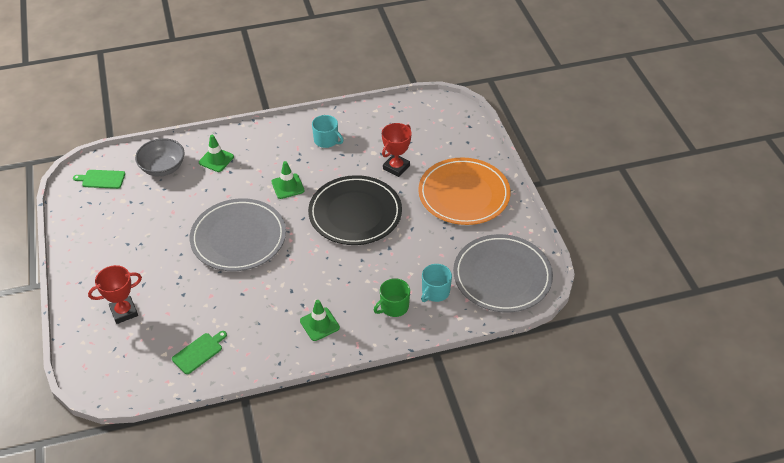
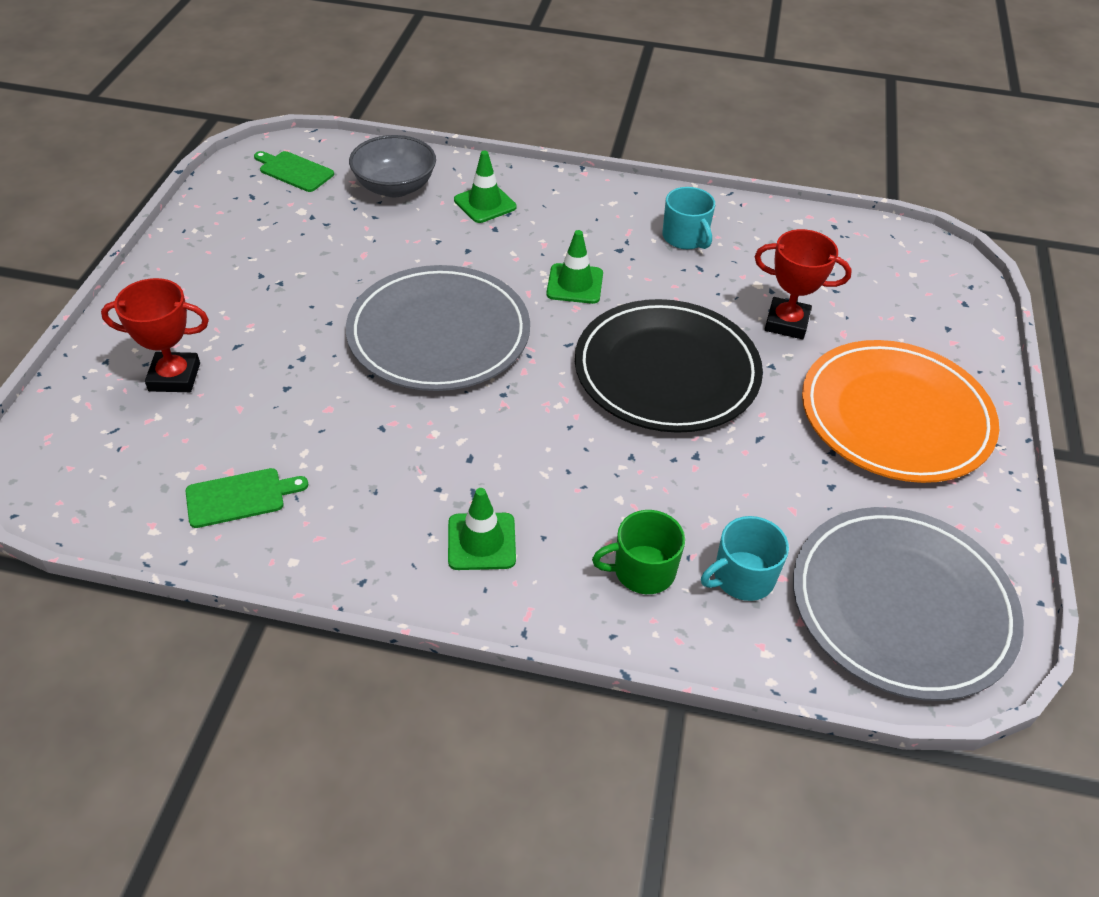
camera: 25 degrees right, 0 degrees up
(396, 167) = (786, 323): red trophy -> red trophy turned 45 degrees clockwise

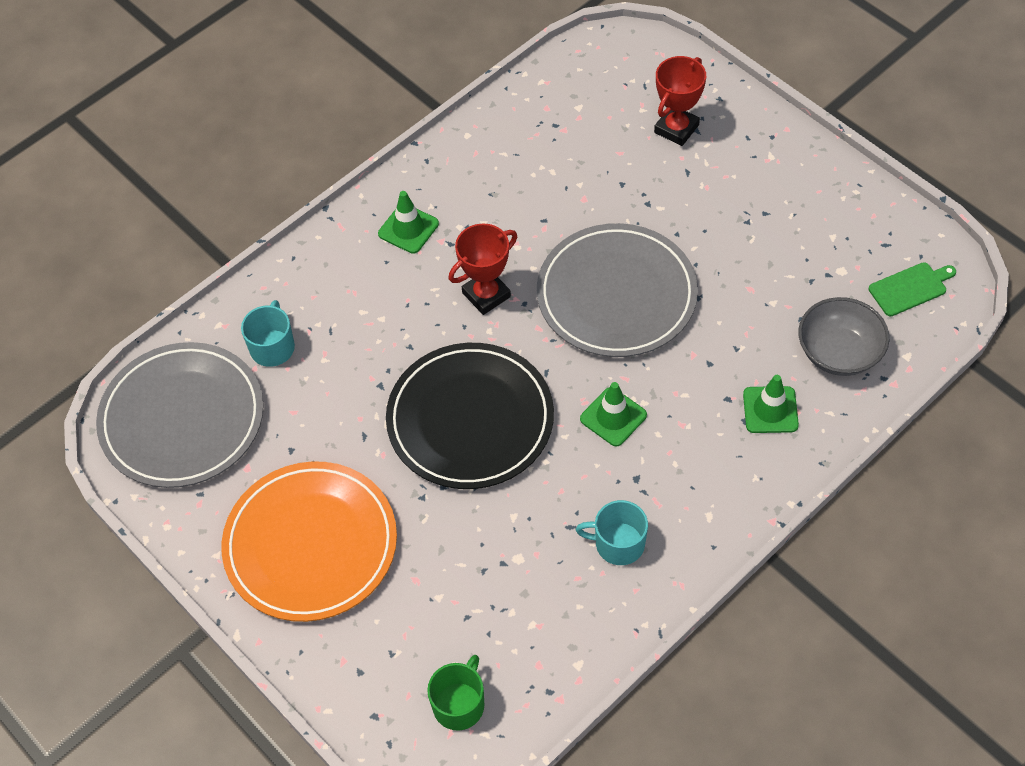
camera: 130 degrees right, 10 degrees up
(240, 497) = (537, 127): green cutting board -> none
(642, 570) = (321, 298): green mug -> green mug (459, 704)
(786, 323) = (458, 545): red trophy -> red trophy (486, 295)

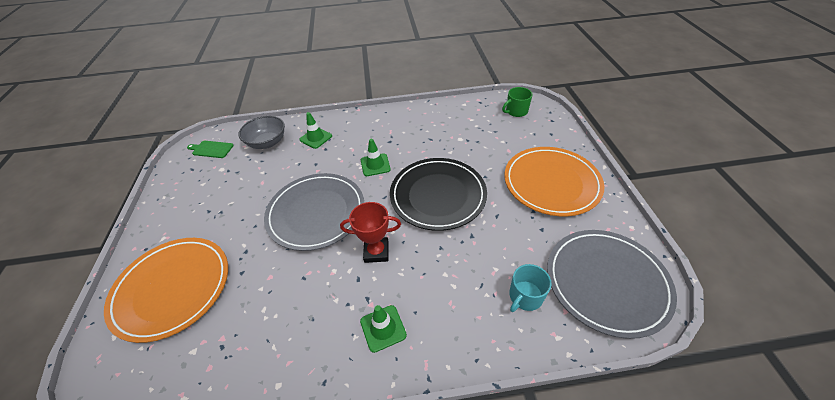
camera: 145 degrees left, 10 degrees down
(618, 543) = (417, 126): turquoise mug -> none
(676, 129) = (172, 288): red trophy -> orange plate

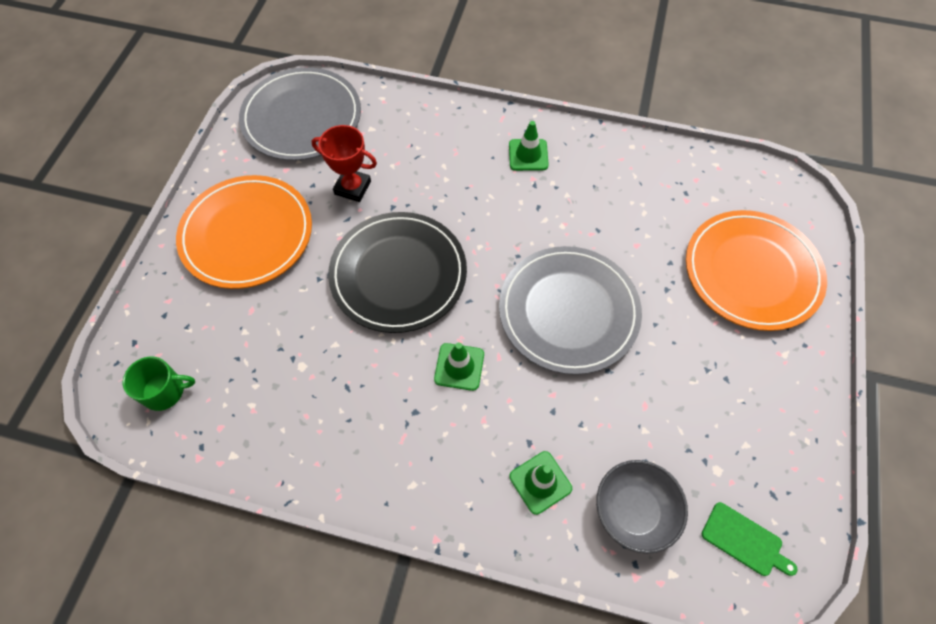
camera: 160 degrees left, 15 degrees up
(376, 252) = (508, 229): red trophy -> red trophy (352, 188)
(525, 296) = (384, 133): turquoise mug -> none

